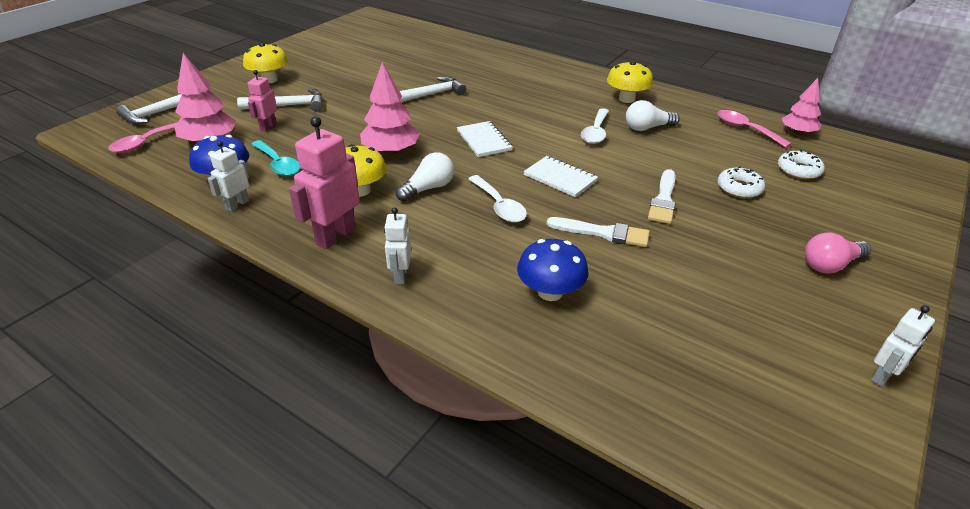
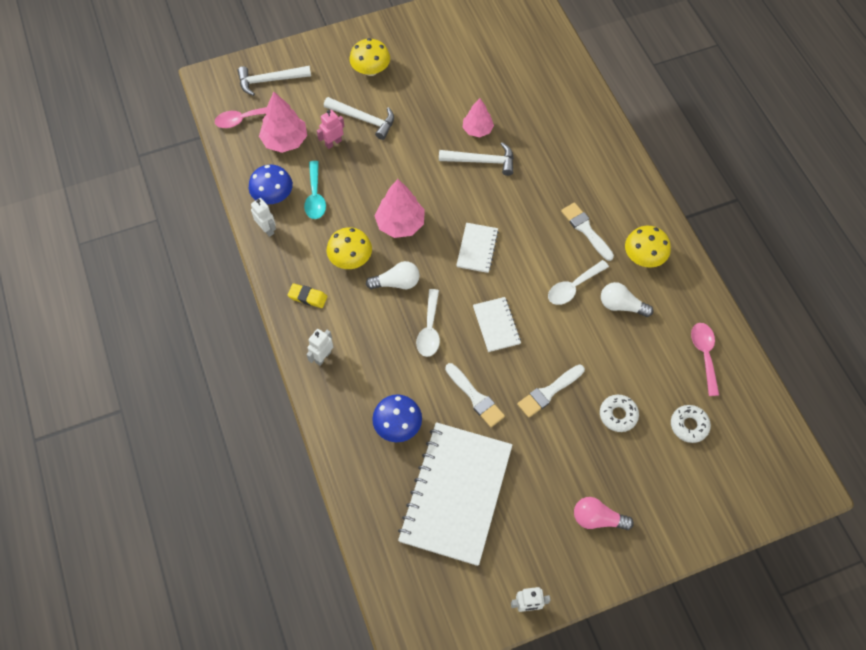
camera: 35 degrees right, 25 degrees up
(237, 204) = (267, 229): white robot -> white robot turned 75 degrees clockwise
(335, 236) = (308, 297): pink robot -> yellow eraser
(563, 101) = (586, 230): none -> white brush
(682, 318) = (456, 494): none -> white notebook
(797, 132) = (746, 384): pink tree -> pink tree (477, 130)

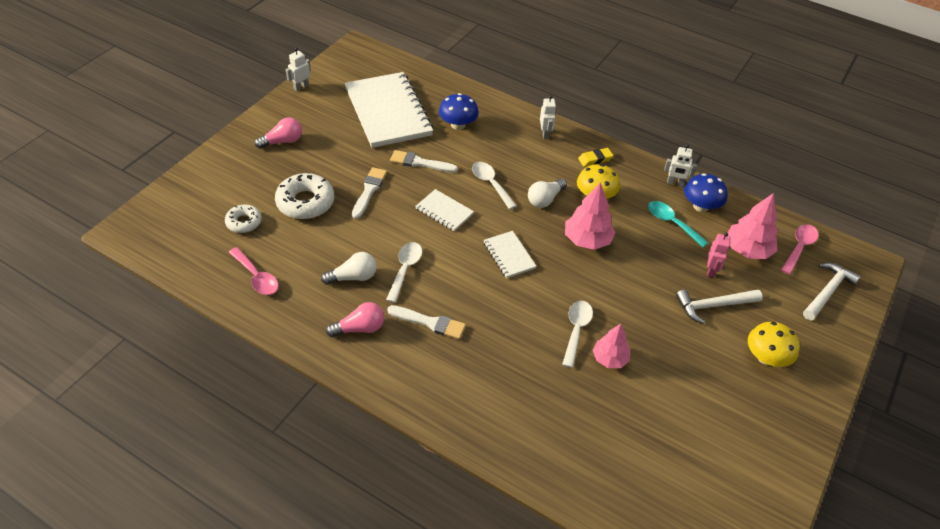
camera: 140 degrees right, 15 degrees down
(481, 161) = (576, 330): white hammer -> white spoon
(618, 415) = (305, 202): white donut -> white donut, size x1.67
(643, 257) = (360, 328): yellow mushroom -> pink light bulb

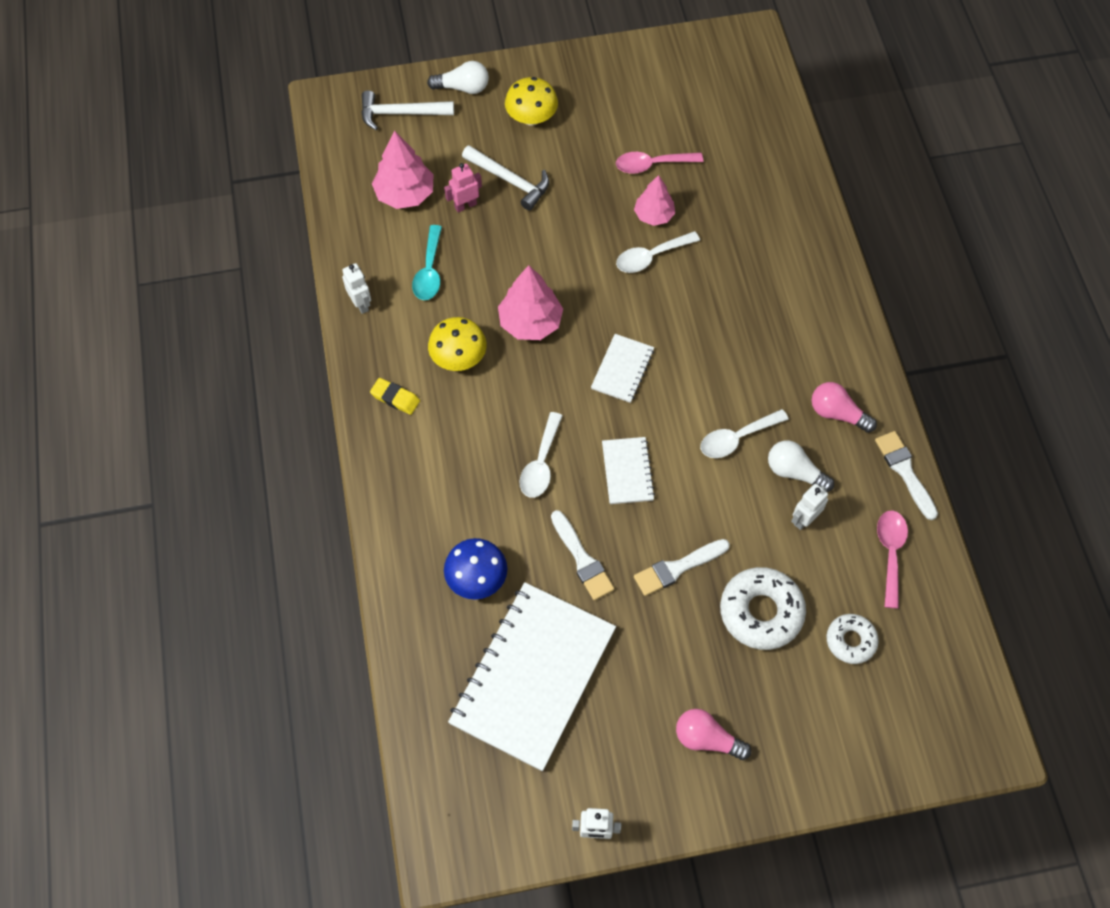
camera: 130 degrees left, 15 degrees up
(430, 323) = (768, 366): white brush -> white brush (904, 471)
(545, 134) = (399, 476): white robot -> white robot (804, 519)
(545, 199) = (511, 397): white light bulb -> white light bulb (463, 88)
(700, 206) = (376, 262): blue mushroom -> none
(799, 247) = (358, 158): pink spoon -> pink spoon (652, 165)

